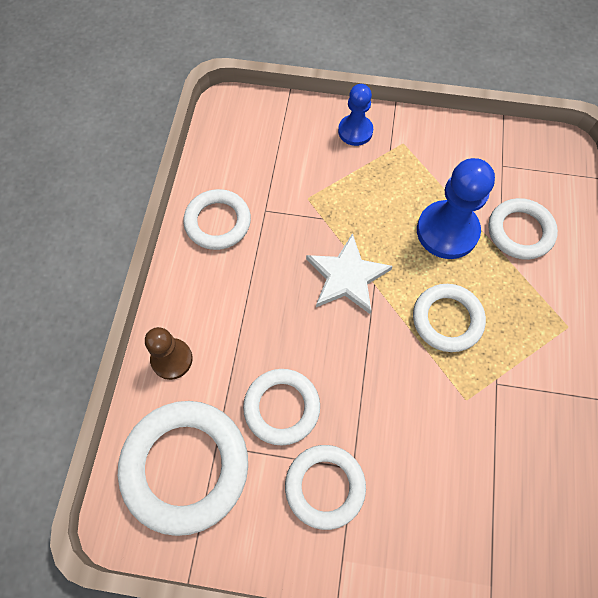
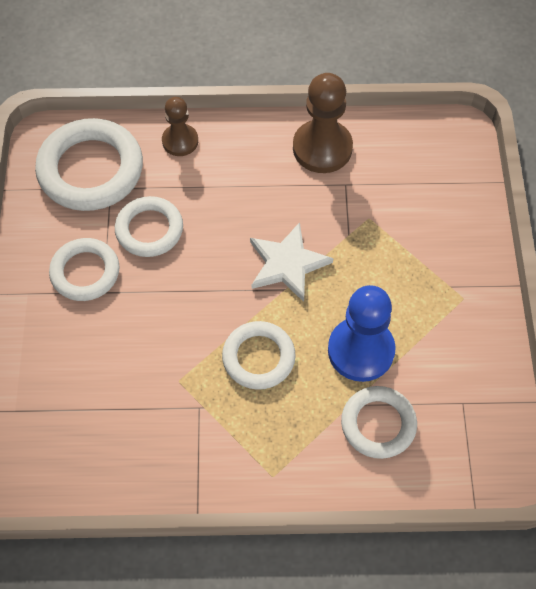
camera: 80 degrees right, 5 degrees down
(218, 222) = (322, 148): white ring -> brown pawn
(355, 131) = (465, 250): blue pawn -> none

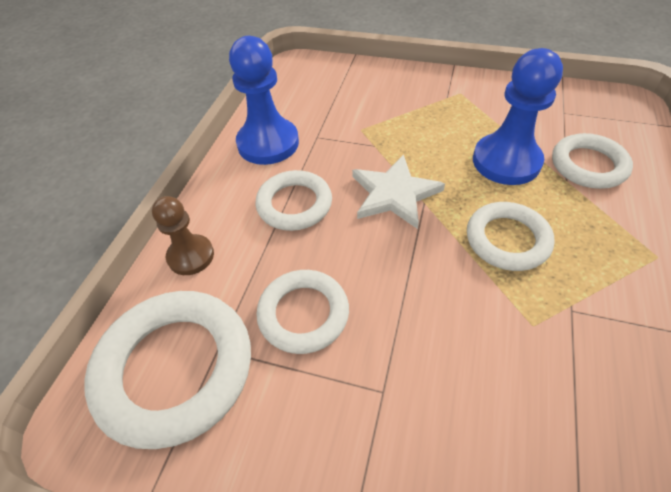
camera: 70 degrees left, 10 degrees down
(85, 272) = (344, 411): white ring -> white ring (294, 204)
(322, 148) = (268, 143): brown pawn -> blue pawn

